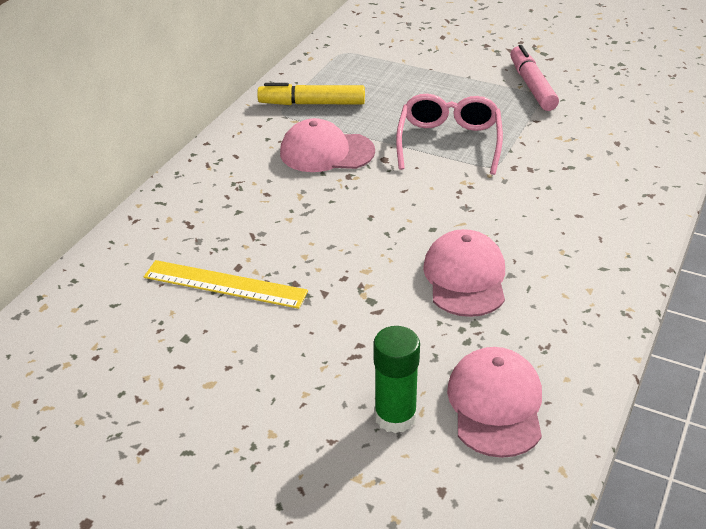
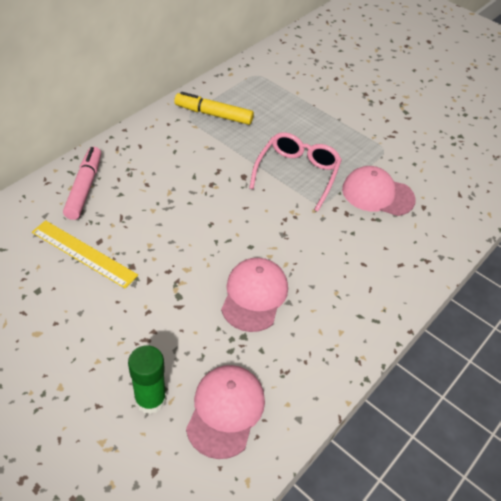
camera: 10 degrees right, 10 degrees up
(326, 152) = (205, 159): pink cap -> pink cap (377, 194)
(532, 86) = (382, 139): pink marker -> pink marker (84, 188)

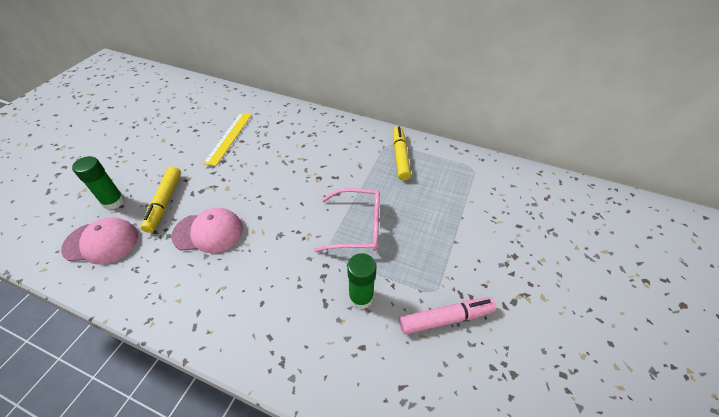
camera: 75 degrees right, 0 degrees up
(84, 188) = (286, 120): pink marker -> pink marker (446, 318)
(182, 337) = (165, 202): none -> yellow marker
(377, 194) = (361, 297): pink cap -> green glue stick

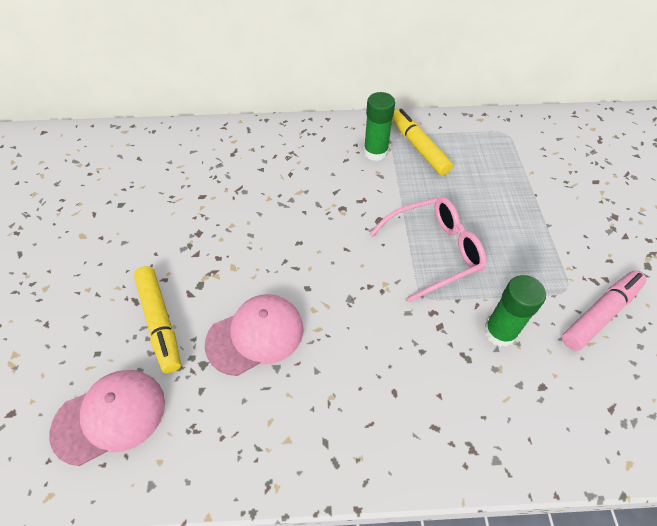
camera: 25 degrees left, 5 degrees up
(113, 201) = (79, 352): green glue stick -> green glue stick (375, 152)
(228, 138) = (180, 198): yellow ruler -> none

